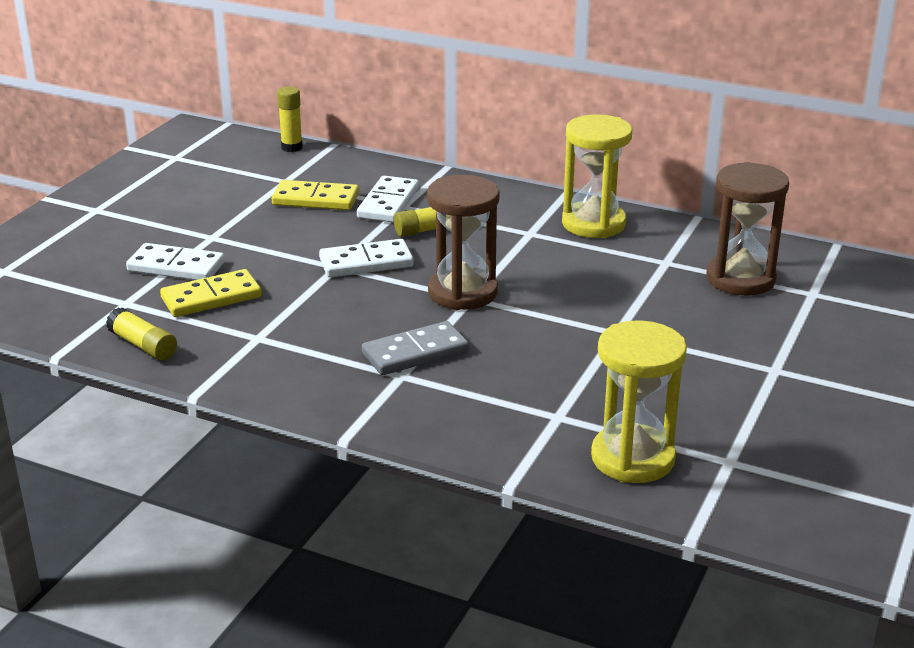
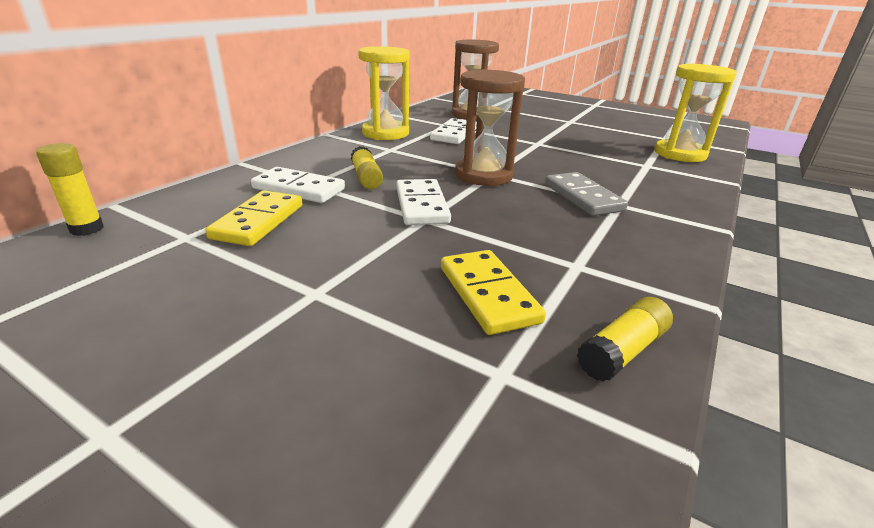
camera: 85 degrees left, 0 degrees up
(176, 267) = (396, 324): white domino -> white domino (454, 134)

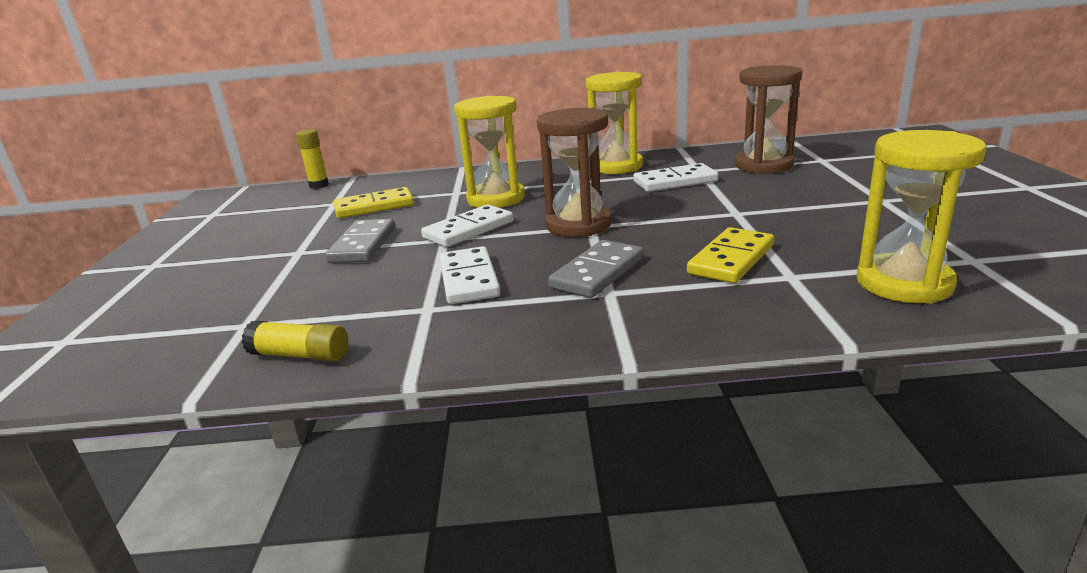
camera: 60 degrees right, 5 degrees down
(298, 189) = (441, 194): white domino -> white domino (468, 279)
(366, 178) = (496, 199): yellow glue stick -> yellow hourglass
(367, 254) = (362, 245): none -> grey domino
(488, 294) = (342, 293): yellow domino -> yellow domino (731, 259)

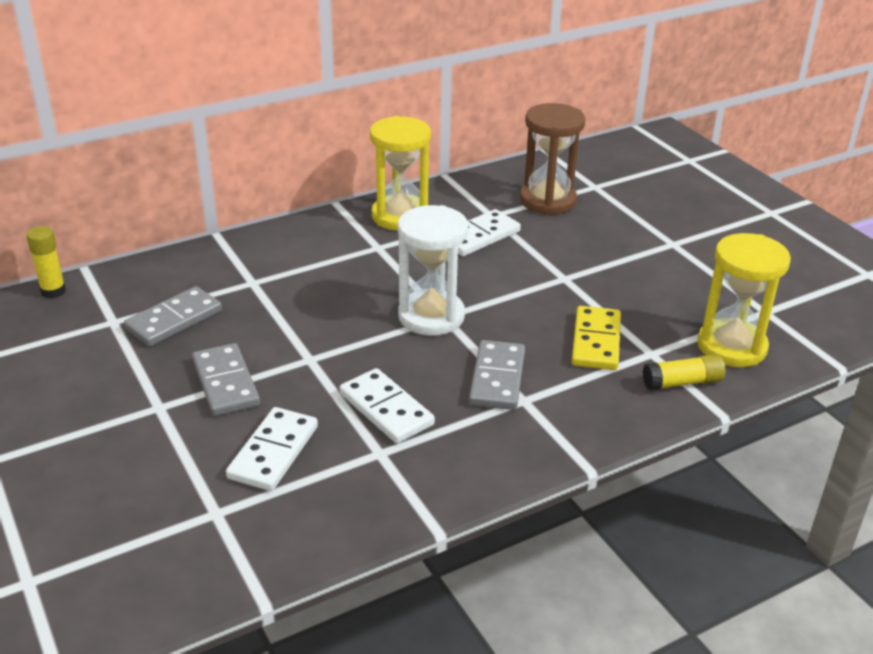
camera: 30 degrees left, 10 degrees up
(300, 355) = (314, 531): yellow glue stick -> yellow glue stick (682, 382)
(374, 206) = (174, 320): yellow domino -> grey domino
(468, 230) = (323, 341): white domino -> white domino (273, 452)
(496, 199) = (310, 287): yellow hourglass -> none
(578, 225) = (431, 316): brown hourglass -> white hourglass

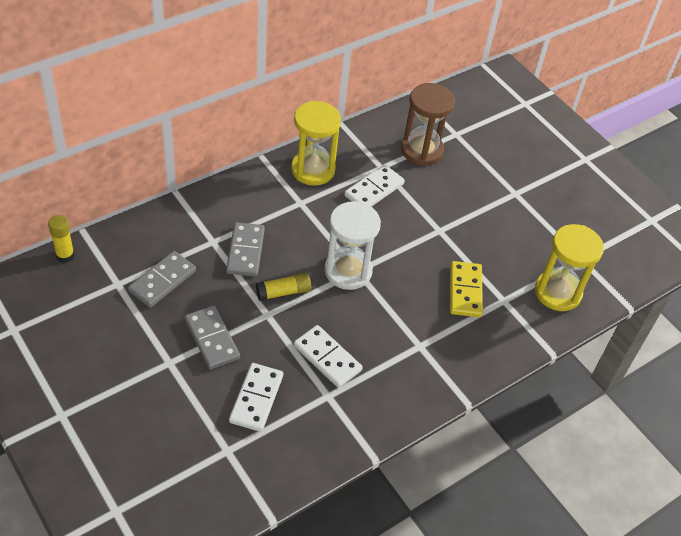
camera: 10 degrees left, 15 degrees up
(497, 378) = (400, 327): grey domino -> grey domino (245, 251)
(682, 382) = (525, 326): yellow glue stick -> yellow glue stick (283, 292)

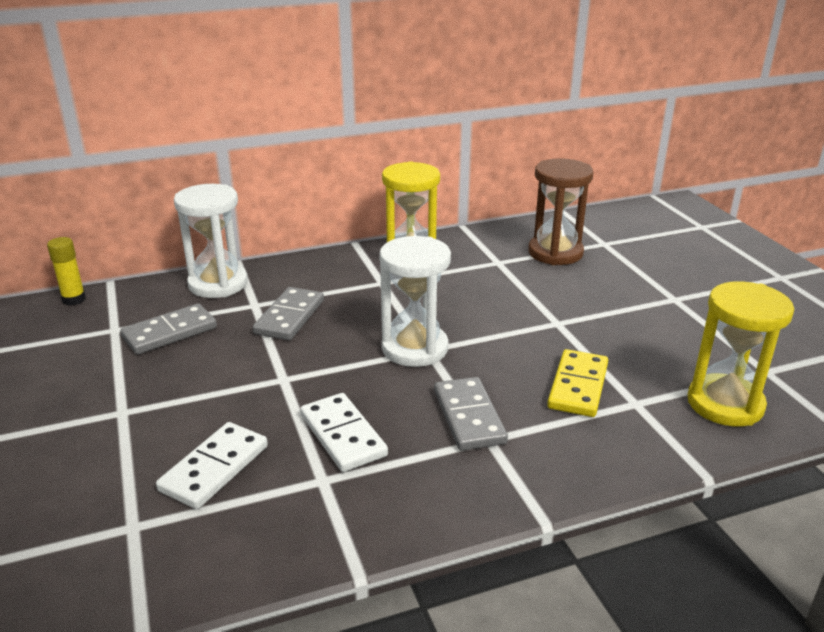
camera: 20 degrees right, 20 degrees down
(173, 222) = (218, 284): none -> white hourglass
(212, 339) = (194, 395): grey domino -> grey domino (468, 417)
(283, 292) = (317, 359): yellow glue stick -> none
(374, 190) = (481, 280): white domino -> none

